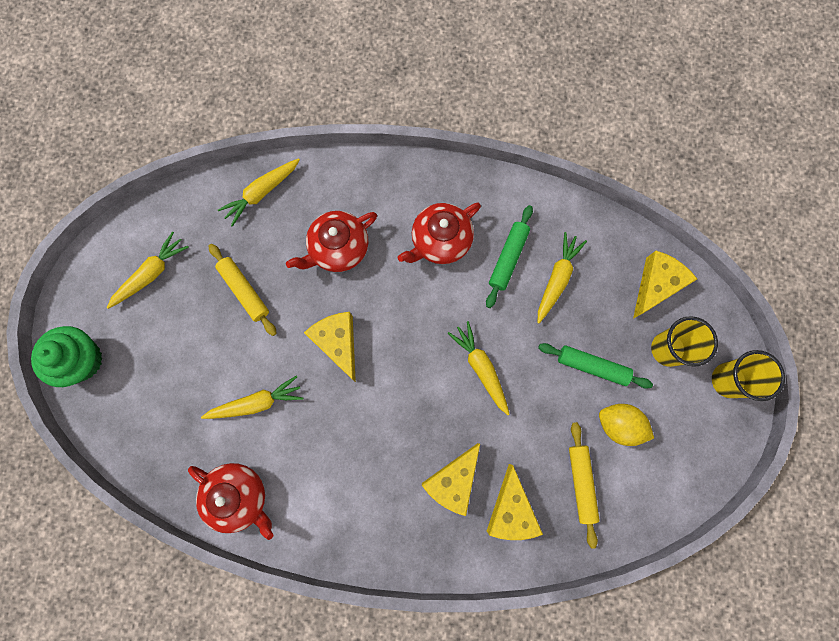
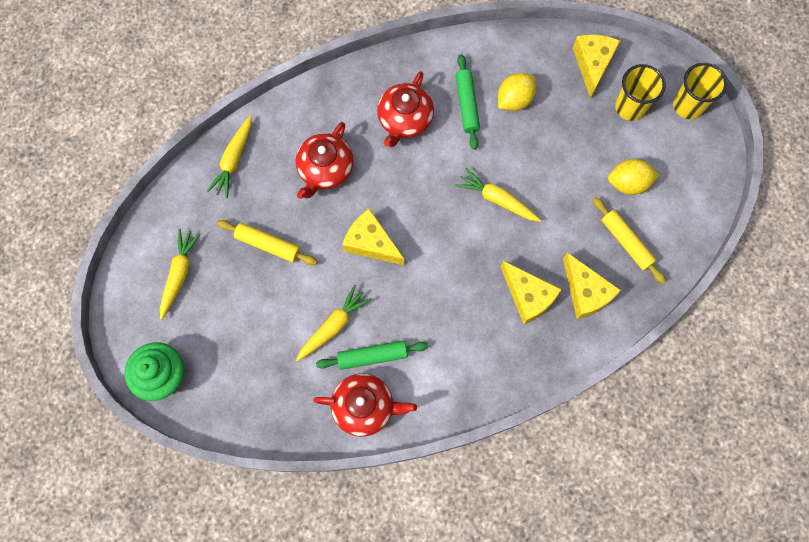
camera: 30 degrees left, 5 degrees down
(453, 481) = (528, 296): yellow cheese -> yellow cheese turned 45 degrees counterclockwise
(557, 278) = (514, 100): yellow carrot -> yellow lemon
(592, 366) = (581, 151): green rolling pin -> green rolling pin (372, 356)

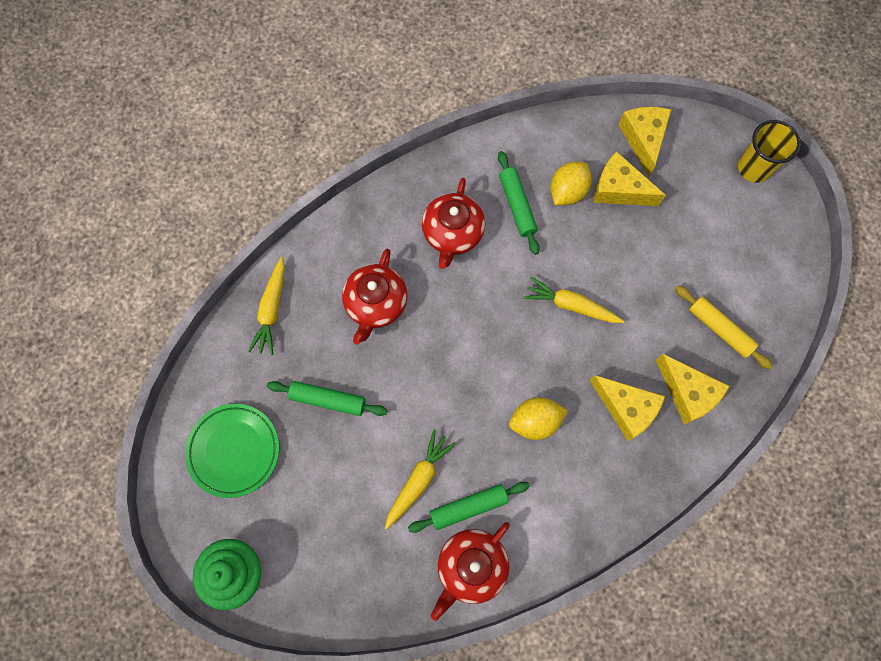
camera: 10 degrees left, 0 degrees up
(179, 274) = (234, 451): yellow carrot -> green plate
(268, 245) = (328, 400): yellow rolling pin -> green rolling pin
(364, 407) = (471, 567): red teapot -> red teapot turned 135 degrees clockwise
(371, 243) = (442, 378): yellow cheese -> yellow cheese (619, 190)
(628, 183) = (708, 263): yellow lemon -> yellow lemon (535, 421)
(630, 107) = (693, 179): yellow cup -> none

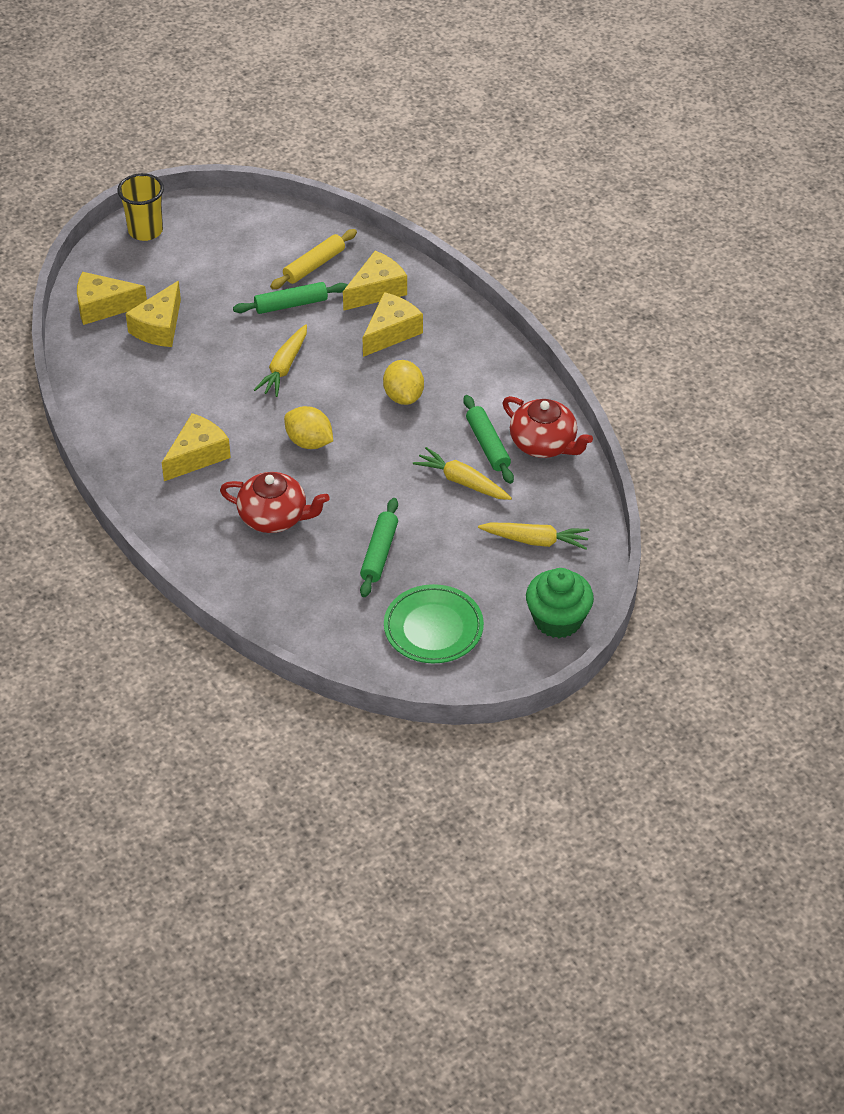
camera: 90 degrees left, 25 degrees down
(271, 310) = (277, 604): yellow carrot -> yellow carrot (536, 540)
(452, 233) = (197, 455): red teapot -> yellow cheese
(517, 205) = (169, 404): green rolling pin -> green rolling pin (291, 304)
(567, 192) = (157, 366): yellow lemon -> yellow lemon (309, 442)

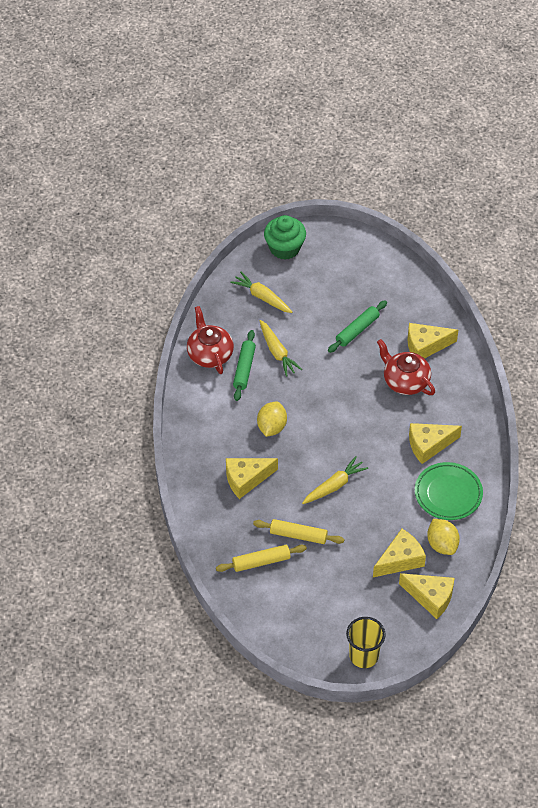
camera: 150 degrees left, 5 degrees up
(291, 304) = (298, 535): green rolling pin -> yellow rolling pin
(309, 442) = (352, 422): yellow lemon -> yellow lemon (442, 544)
(376, 290) = (232, 518): yellow cheese -> yellow cheese (425, 346)
(433, 628) = (356, 274): green plate -> green plate (448, 494)

